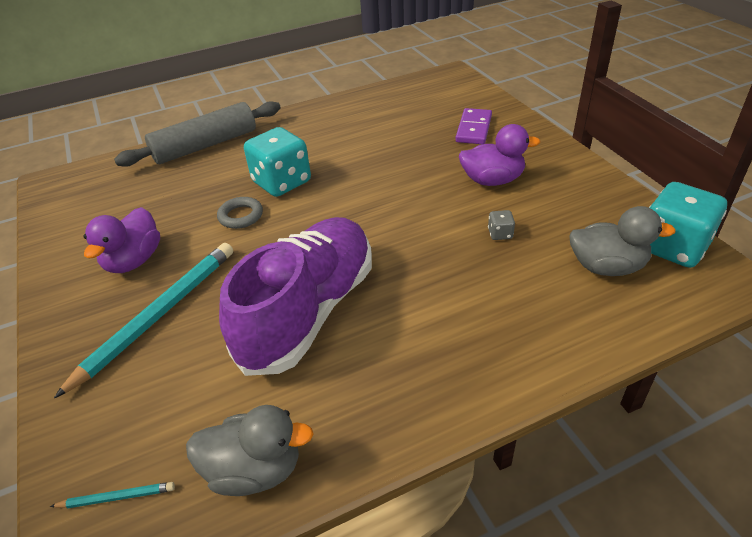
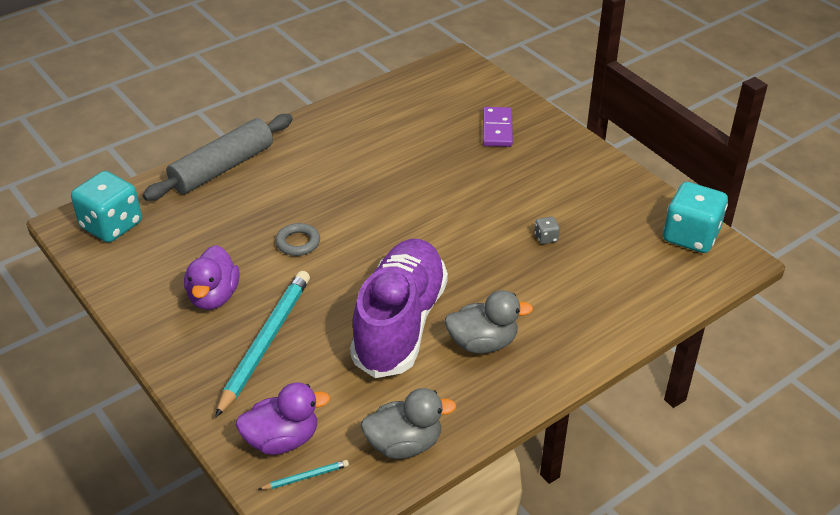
camera: 15 degrees left, 0 degrees up
(282, 182) = (323, 204): turquoise dice -> turquoise dice (111, 225)
(492, 180) = (528, 185): purple duck -> purple duck (282, 439)
(607, 267) = (640, 259): grey duck -> grey duck (483, 343)

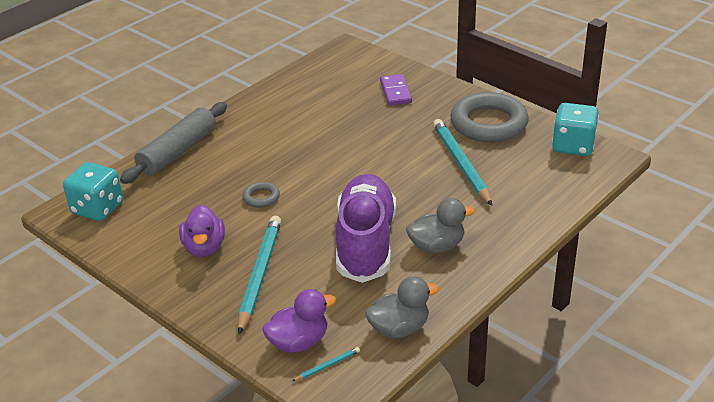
camera: 10 degrees left, 5 degrees down
(546, 238) = (461, 164): grey dice -> turquoise pencil
(596, 189) = (488, 124): none -> grey ring

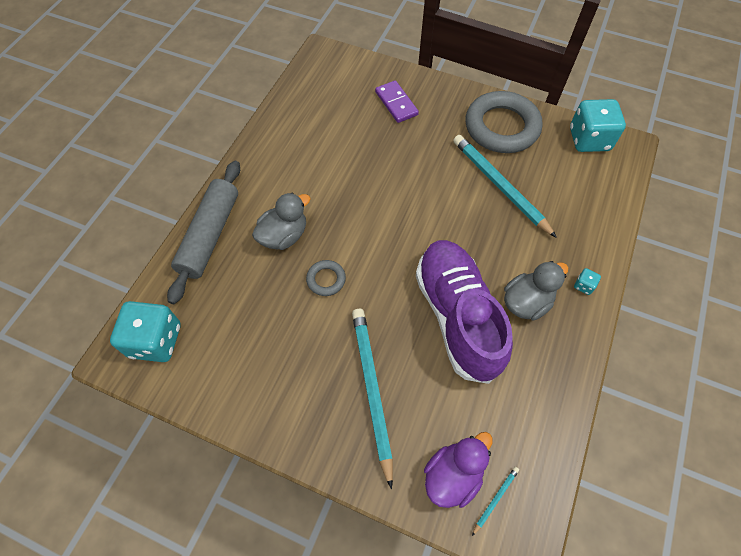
camera: 20 degrees left, 25 degrees up
(204, 248) = (297, 367): purple duck -> none
(399, 328) = (540, 425): grey duck -> grey duck (284, 236)
(501, 246) = (583, 285): none -> turquoise dice

